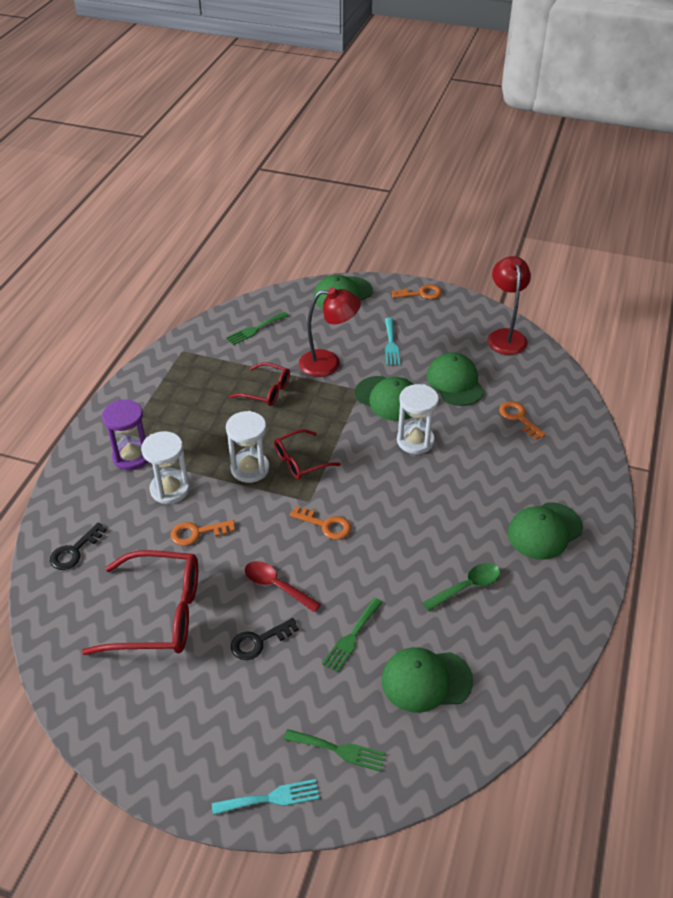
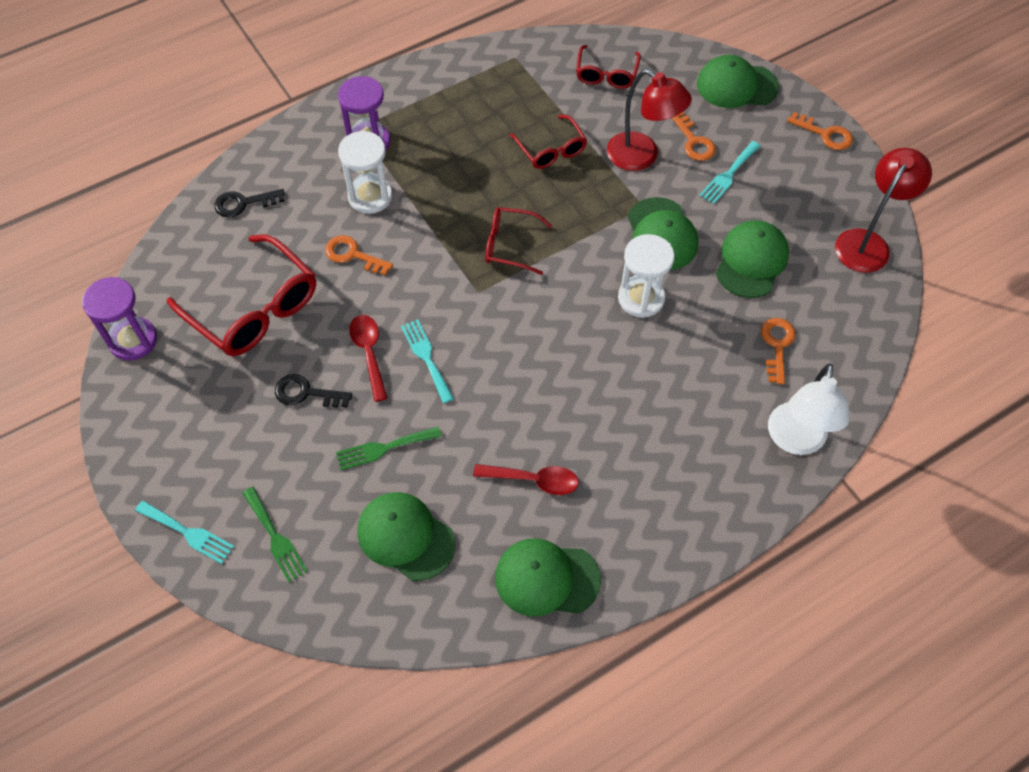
camera: 40 degrees right, 15 degrees up
(81, 700) = (133, 340): none -> purple hourglass
(250, 469) = (457, 222): white hourglass -> none
(255, 329) = (606, 74): green fork -> red glasses
(318, 562) = (426, 357): none -> turquoise fork
(325, 525) = (468, 325): orange key -> orange key (693, 141)
(467, 587) = (533, 480): green spoon -> red spoon
(544, 531) = (669, 482): green cap -> green cap (546, 578)
(584, 461) = (795, 440): none -> white lamp

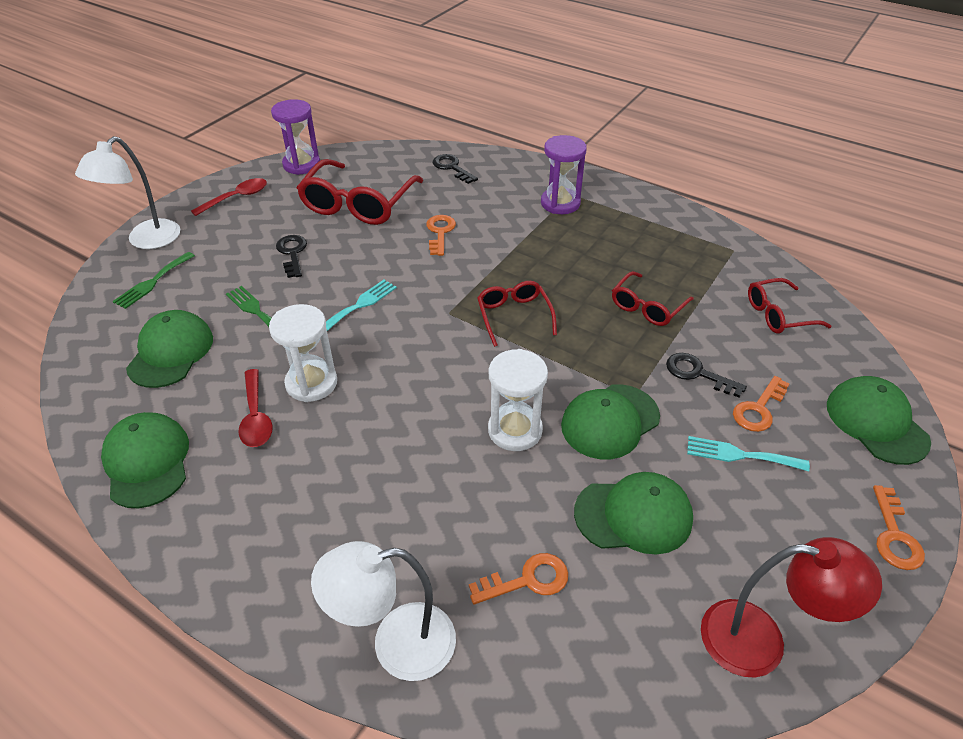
camera: 65 degrees right, 15 degrees down
(188, 533) = (146, 241): turquoise fork -> white lamp
(369, 353) = (347, 272): red spoon -> red spoon (236, 198)
(370, 196) = (505, 222): white hourglass -> white hourglass (311, 383)
(641, 157) = (697, 374): red lamp -> black key

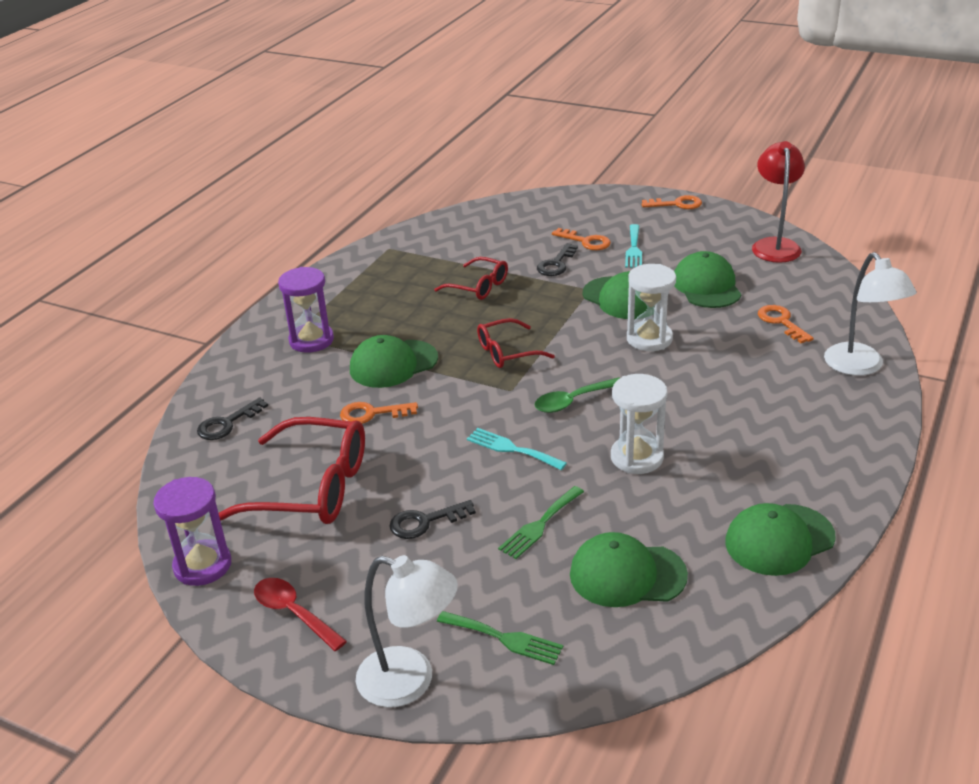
camera: 95 degrees left, 10 degrees down
(256, 417) = (694, 483): red spoon -> none
(416, 352) = (573, 401): none -> green spoon
(778, 314) = (476, 231): red glasses -> none
(876, 422) = (583, 203): green cap -> green cap (393, 364)

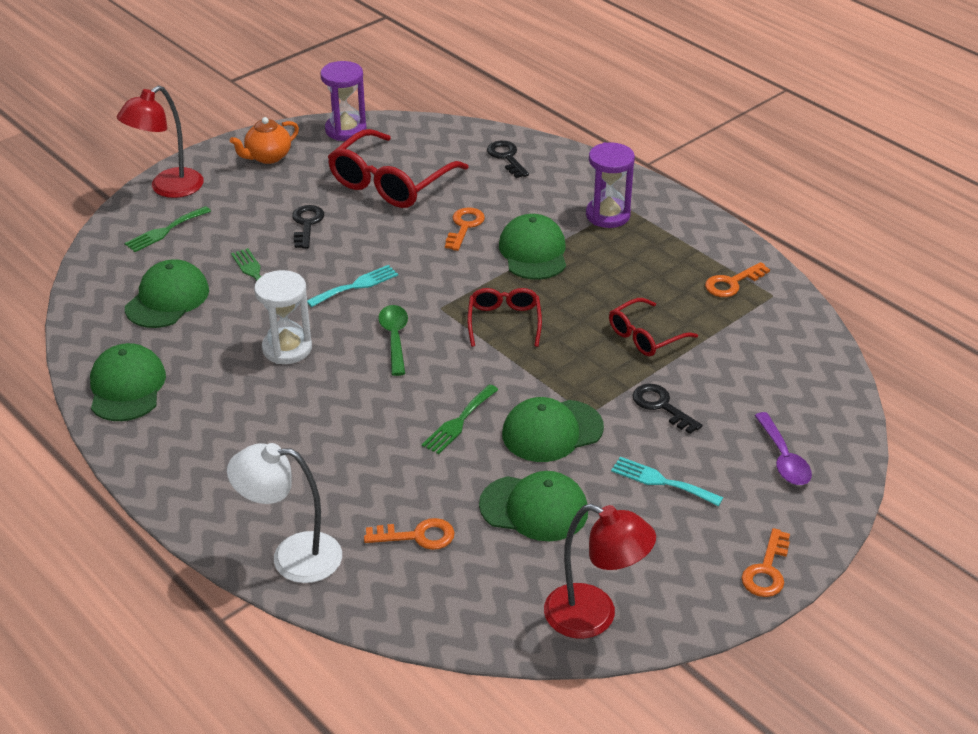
camera: 110 degrees right, 5 degrees up
(293, 613) = (267, 157): red spoon -> orange teapot
(410, 681) = (168, 188): white lamp -> red lamp
(572, 215) = (783, 458): none -> purple spoon
(586, 241) = (704, 447): orange key -> orange key (732, 283)
(649, 339) = (459, 422): white hourglass -> green fork

